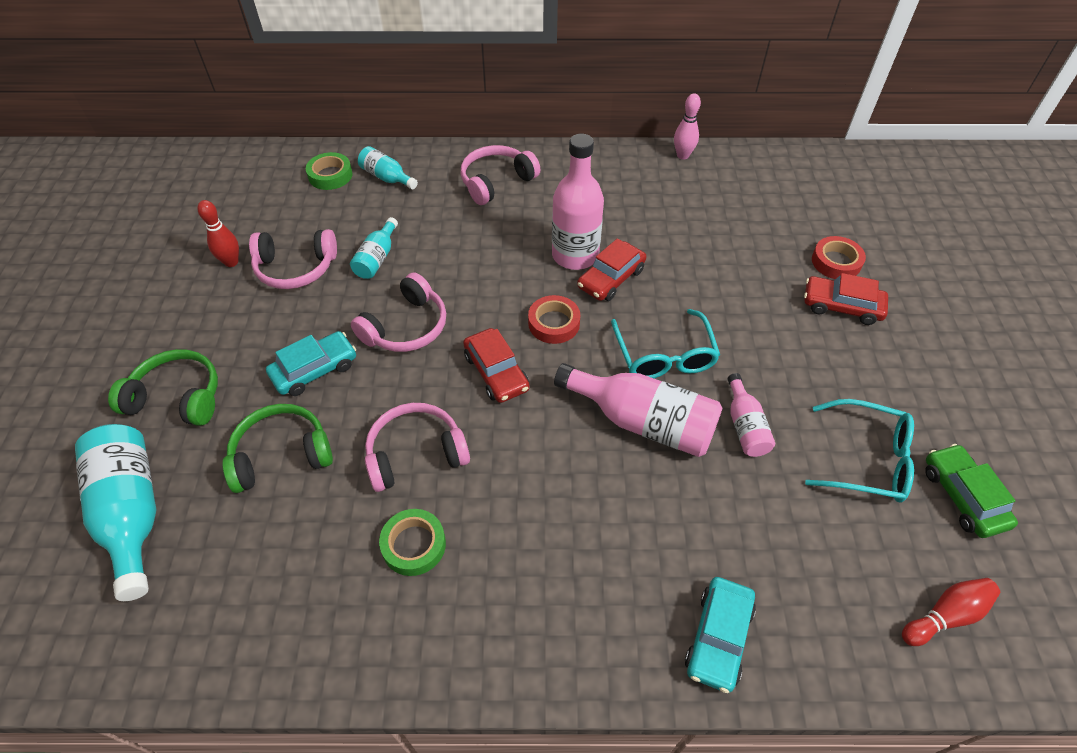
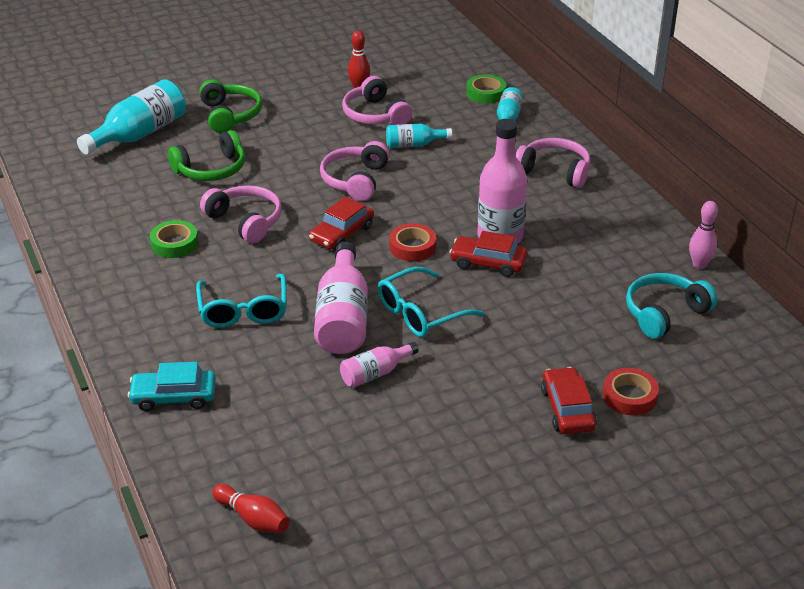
camera: 65 degrees right, 15 degrees down
(281, 455) = (211, 169): green headphones -> green headphones turned 105 degrees clockwise
(315, 370) = (288, 156): turquoise car -> none
(406, 327) = (355, 180): pink headphones -> pink headphones turned 90 degrees clockwise
(737, 199) = (664, 313): none -> turquoise headphones
(867, 460) = (385, 452): turquoise glasses -> turquoise glasses (243, 310)
(963, 496) = (382, 519): green car -> none

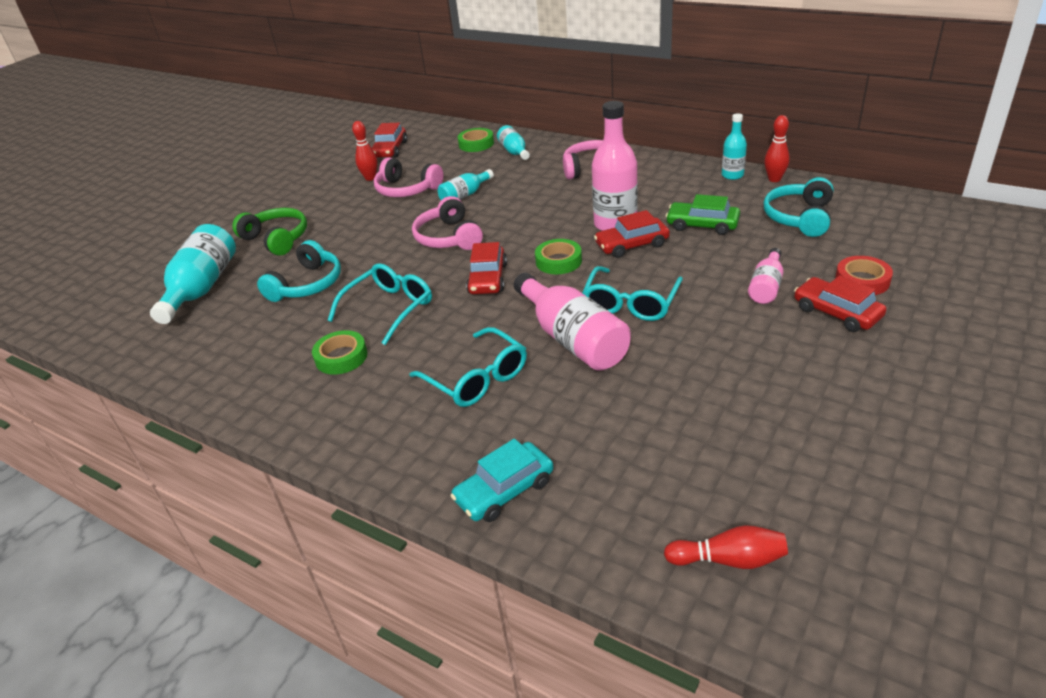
camera: 30 degrees left, 0 degrees up
(211, 169) = (307, 284): green headphones -> turquoise headphones
(245, 221) = (389, 308): pink headphones -> turquoise glasses
(375, 373) = (659, 367): pink bottle -> pink bottle (766, 287)
(407, 64) = (390, 150): none -> red car
(412, 247) = (558, 261): red tape -> green tape
(570, 276) = (702, 225): none -> green car
(667, 241) = (732, 175): none -> turquoise bottle
(699, 265) = (774, 179): pink bowling pin -> red bowling pin

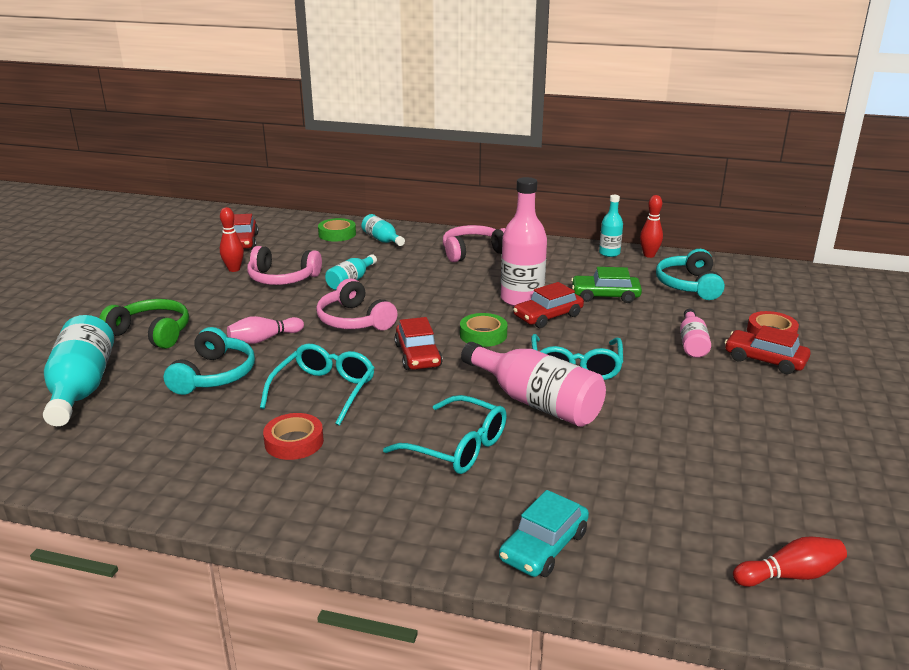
camera: 20 degrees left, 10 degrees down
(341, 357) = (294, 442): green tape -> red tape
(363, 252) = (264, 339): none -> pink bowling pin

